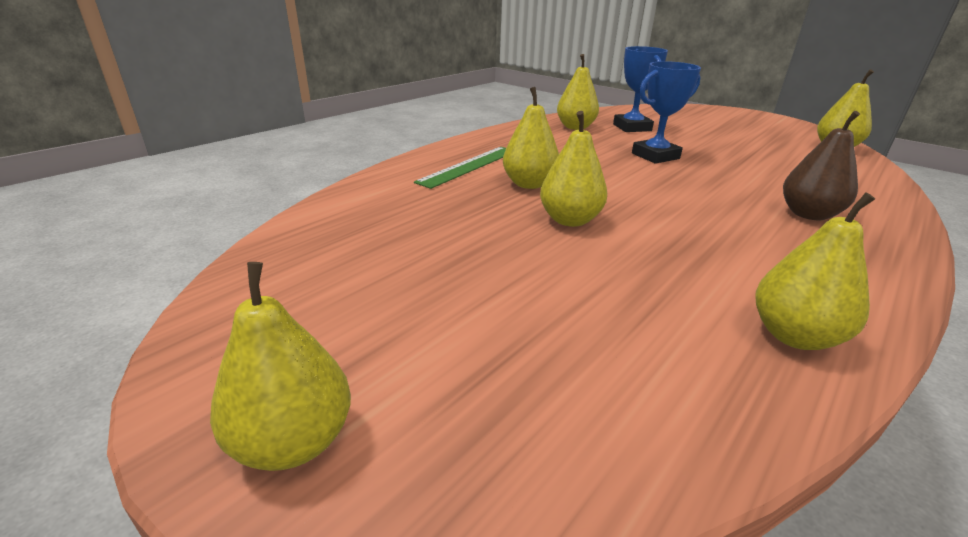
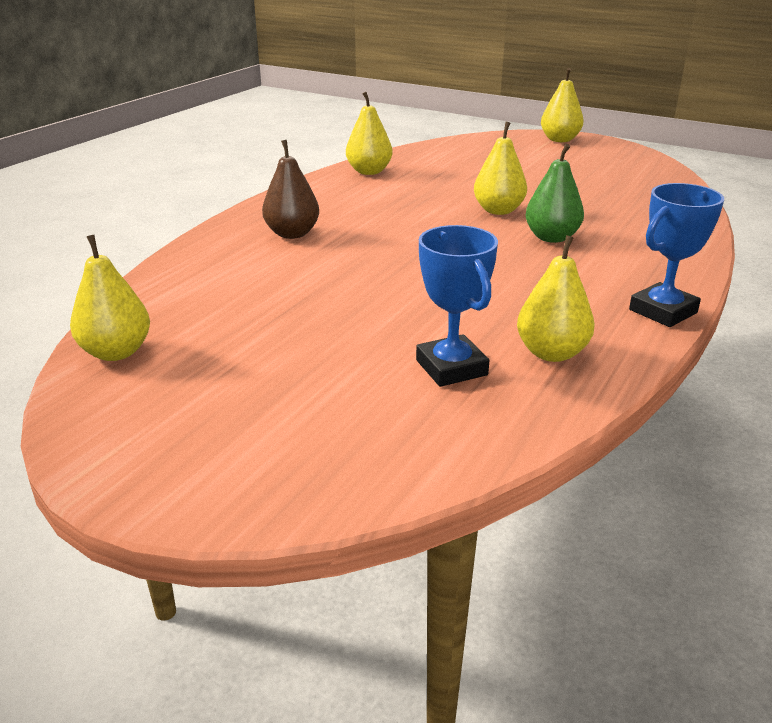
camera: 170 degrees right, 0 degrees up
(469, 166) = (631, 252): green ruler -> none
(529, 184) = (551, 238): yellow pear -> green pear
(655, 156) = (419, 294): blue trophy -> blue trophy (663, 311)

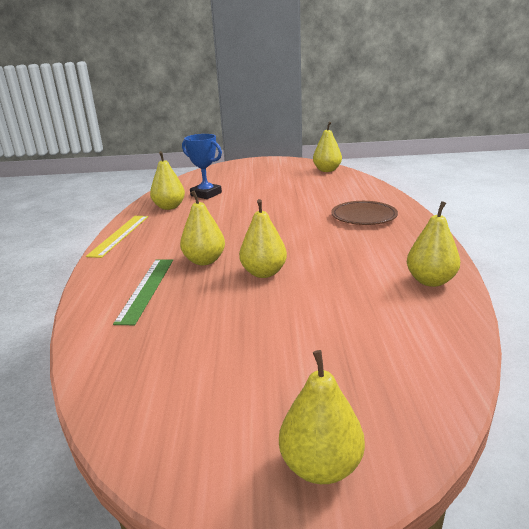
camera: 150 degrees right, 5 degrees down
(292, 234) = (364, 217): brown pear -> brown plate
(551, 238) = (204, 261): green pear -> yellow pear
(631, 228) = (146, 289): none -> green ruler
(663, 311) = (119, 235): blue trophy -> yellow ruler

